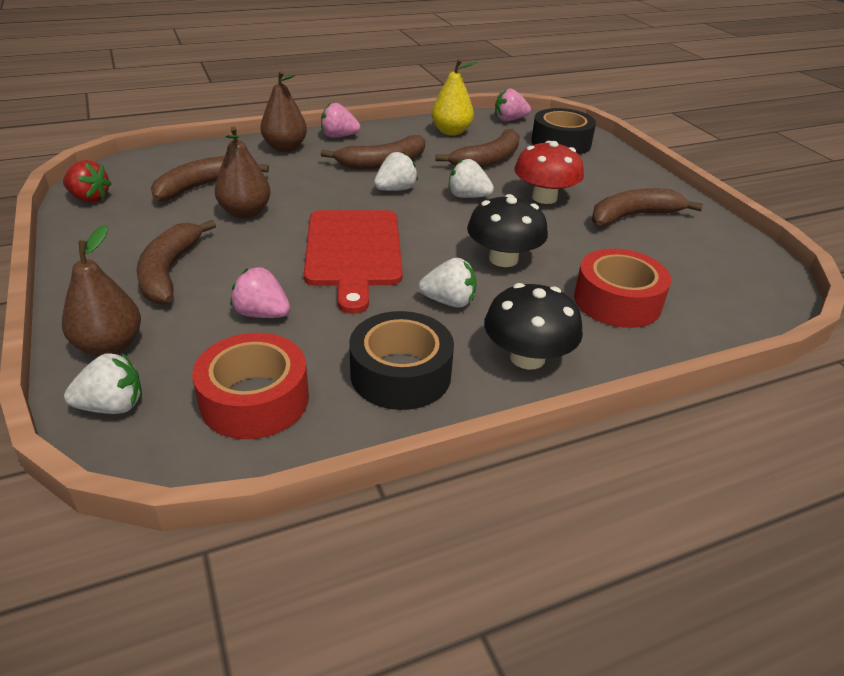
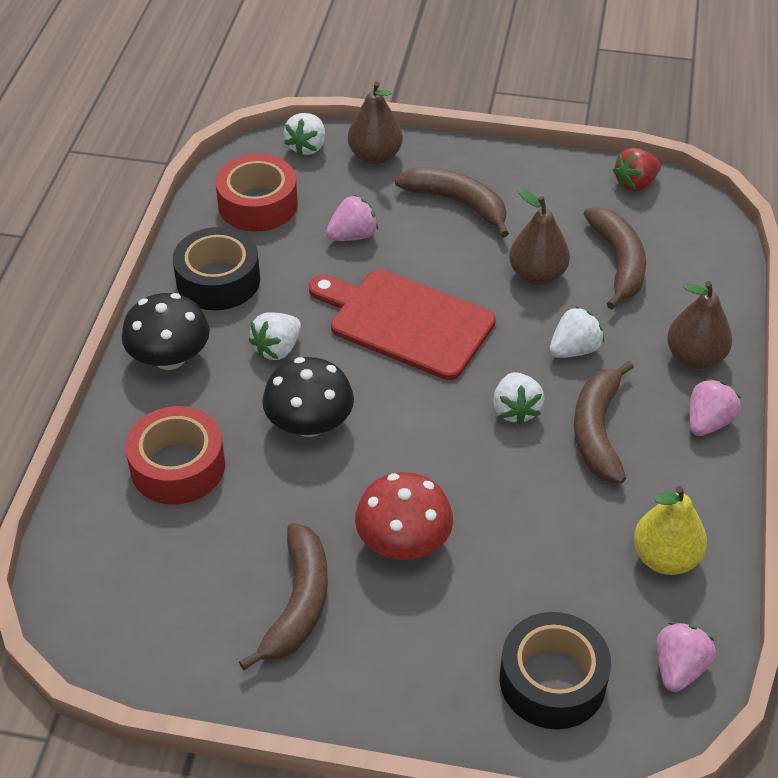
camera: 125 degrees right, 10 degrees up
(468, 196) = (456, 467): white strawberry -> white strawberry (574, 349)
(488, 160) = (544, 548): brown banana -> none

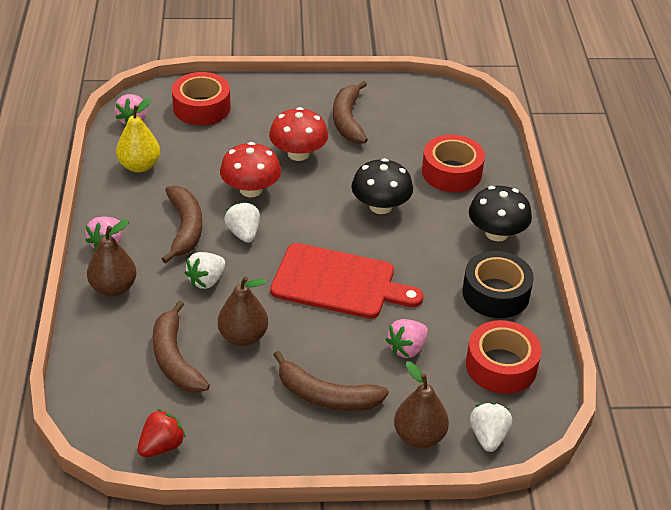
camera: 165 degrees right, 5 degrees down
(277, 349) = (425, 250): white strawberry -> none
(493, 483) = (251, 189): none -> red mushroom
(552, 680) = (201, 107): black tape -> red tape

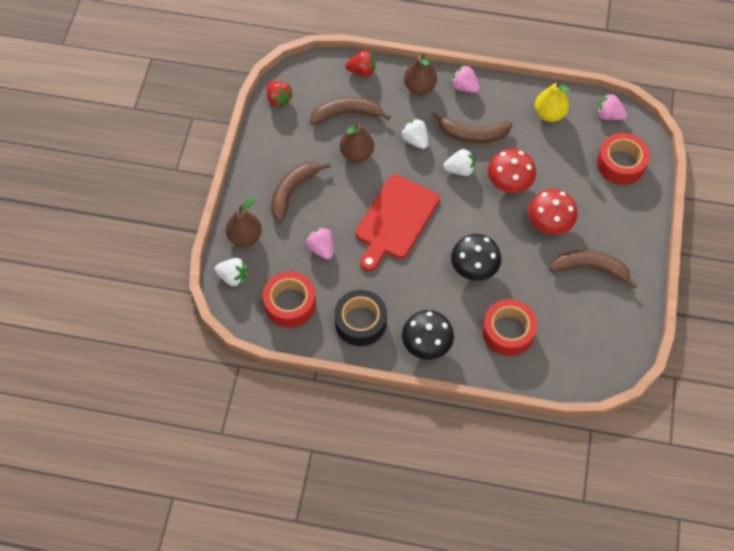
camera: 105 degrees right, 20 degrees up
(92, 354) = (362, 71): none -> red strawberry

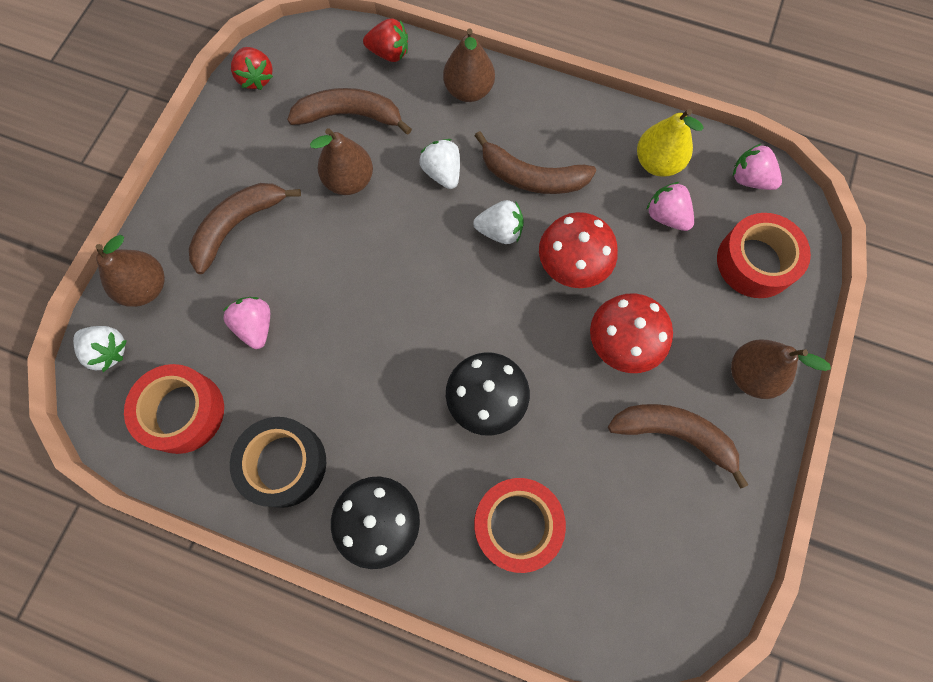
camera: 10 degrees right, 10 degrees up
(395, 220) = (381, 298): red cutting board -> none
(464, 87) = (536, 100): pink strawberry -> pink strawberry (666, 216)
(629, 228) = (751, 375): none -> brown pear

